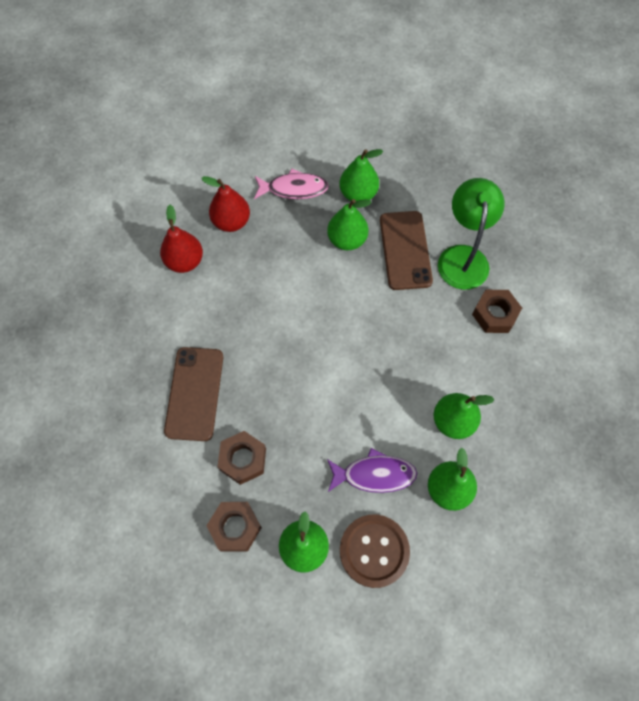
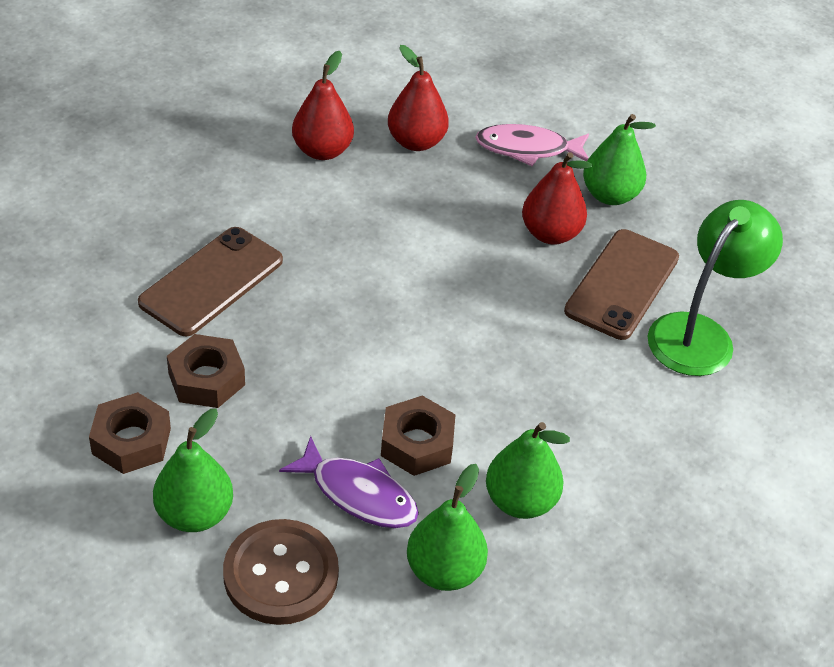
camera: 30 degrees right, 20 degrees down
(294, 189) = (527, 149): pink fish -> pink fish turned 150 degrees clockwise
(347, 240) = (550, 234): green pear -> red pear
(494, 314) = (690, 419): brown nut -> brown nut (417, 443)

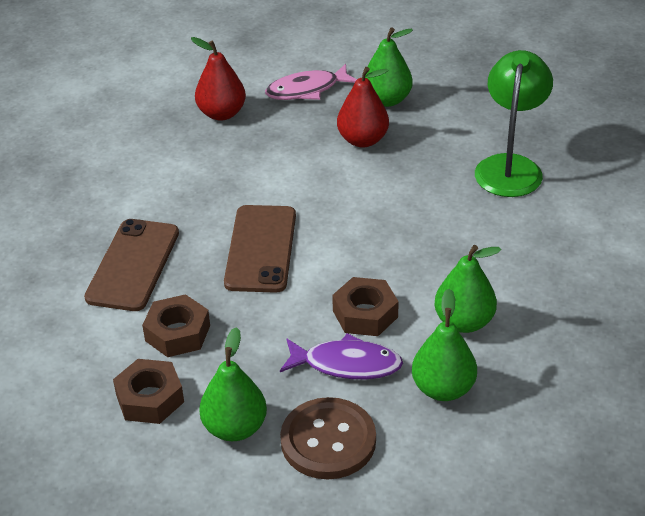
camera: 20 degrees left, 5 degrees down
(322, 151) = (155, 144): red pear -> none
(622, 284) = (436, 155): brown phone -> brown phone (261, 249)

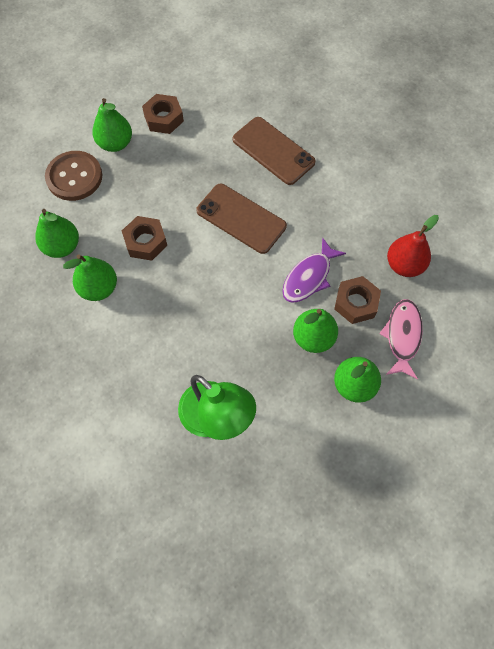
camera: 120 degrees right, 25 degrees up
(177, 333) = (201, 148): brown nut -> brown nut (356, 303)
(346, 364) = (116, 212): purple fish -> purple fish (309, 277)
(363, 140) = (313, 338): red pear -> green pear

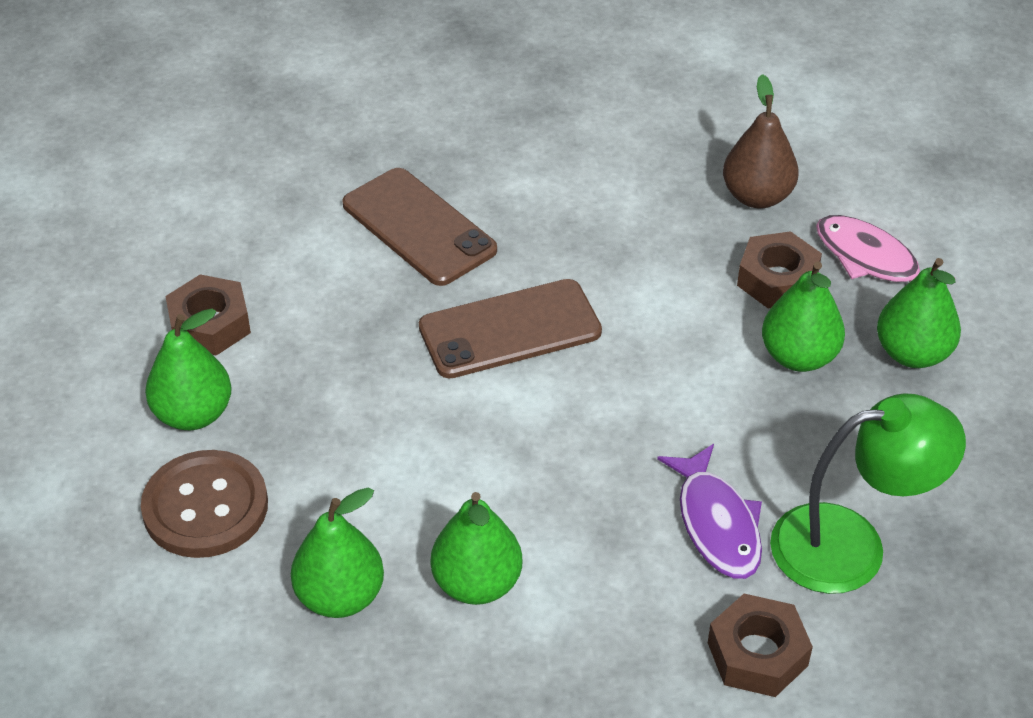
camera: 55 degrees left, 20 degrees down
(145, 242) = (441, 473): brown nut -> brown nut (757, 654)
(273, 151) = (419, 227): brown phone -> brown phone turned 60 degrees clockwise
(309, 277) = (688, 307): purple fish -> purple fish (716, 523)
(404, 265) = (757, 196): red pear -> brown pear

